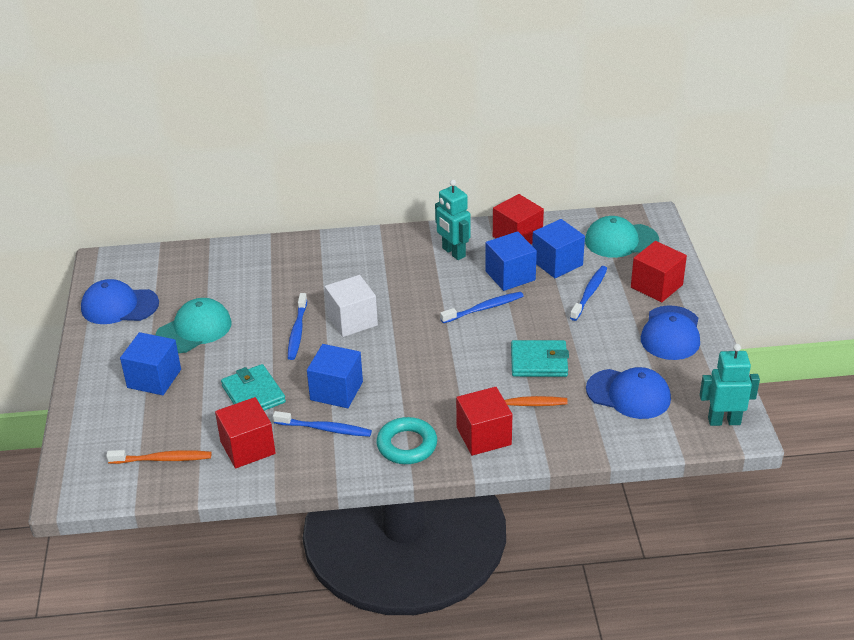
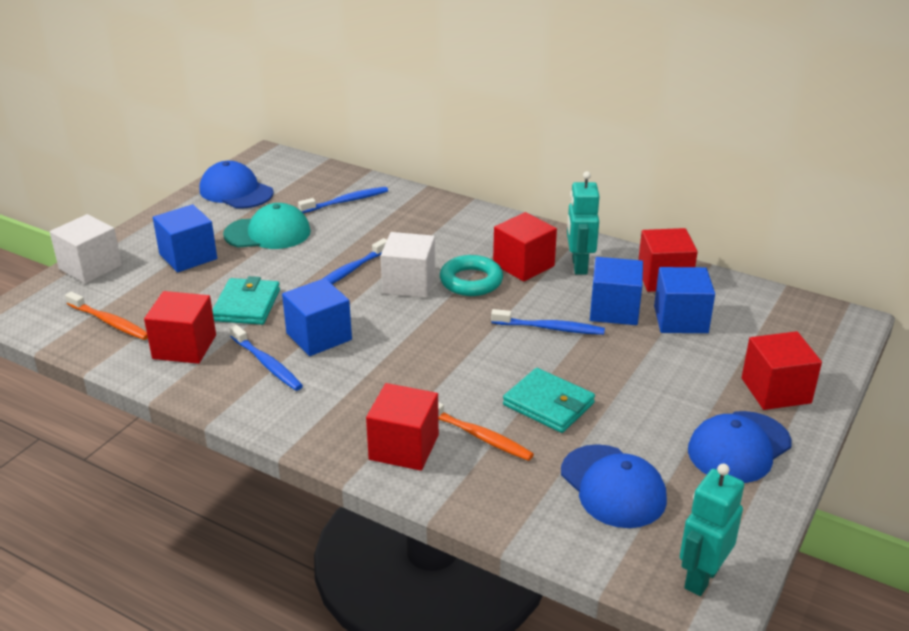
camera: 35 degrees right, 5 degrees down
(82, 426) = (90, 267): none -> white cube
(407, 445) = (320, 417): turquoise ring -> turquoise ring (471, 281)
(415, 269) = (523, 265): none -> red cube
(589, 293) = (685, 363): blue toothbrush -> blue toothbrush (346, 201)
(621, 240) = (782, 328): turquoise cap -> none
(724, 421) = (701, 577): turquoise robot -> turquoise robot turned 90 degrees counterclockwise

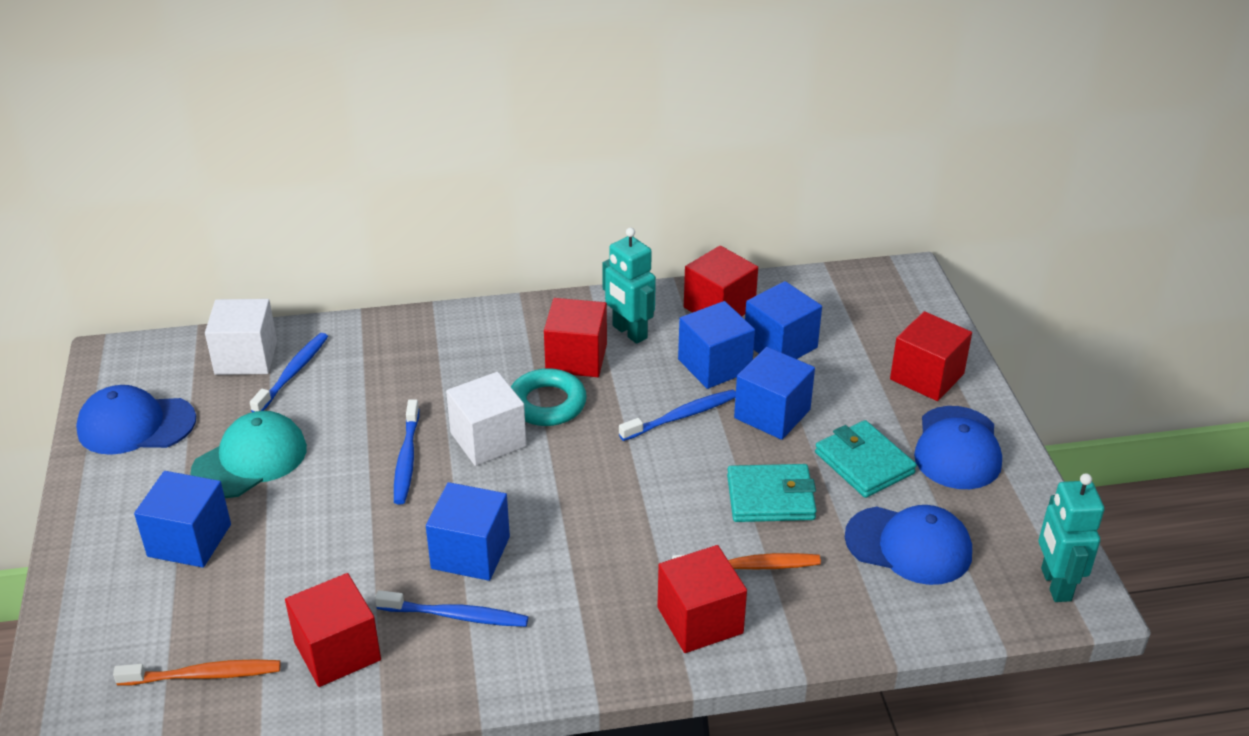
camera: 40 degrees left, 5 degrees up
(90, 267) = (77, 622): white cube -> white cube (246, 357)
(246, 305) = (343, 561): turquoise wallet -> turquoise wallet (864, 463)
(618, 357) = (772, 414): none -> blue cube

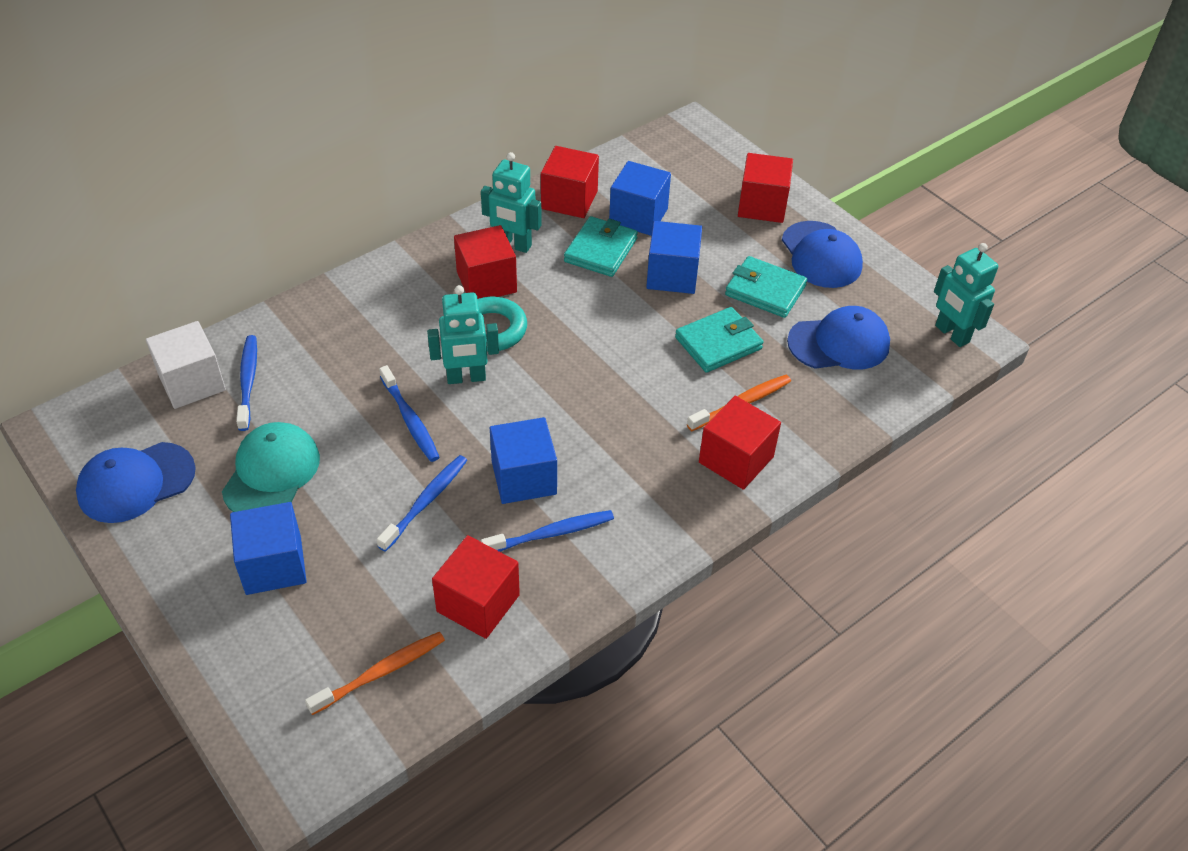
camera: 30 degrees left, 10 degrees up
(488, 439) = (466, 378): white cube -> turquoise robot
(681, 416) = (606, 302): blue toothbrush -> blue toothbrush (426, 502)
(714, 365) = (600, 250): blue cube -> turquoise wallet

